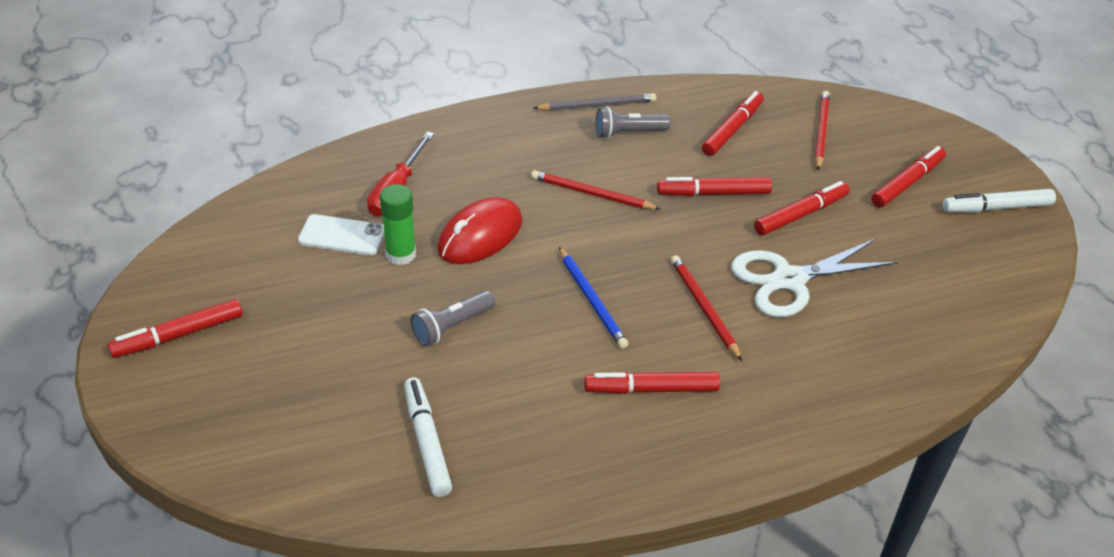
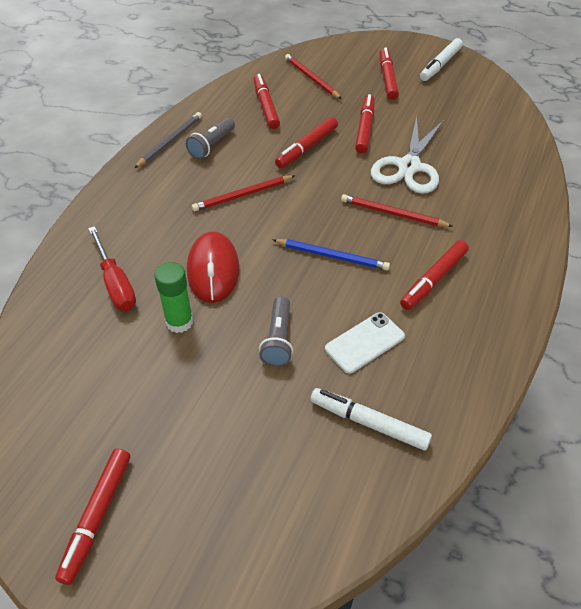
camera: 45 degrees left, 5 degrees up
(342, 235) = (120, 342): white phone -> white phone (364, 342)

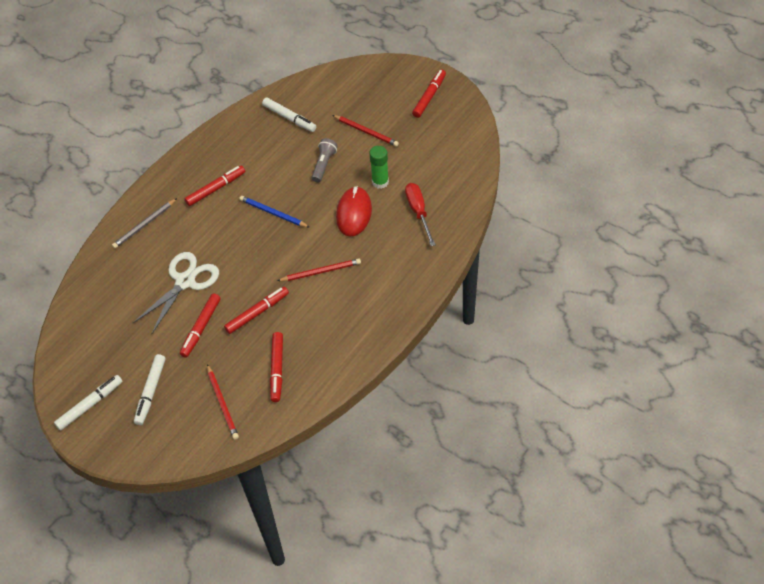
camera: 165 degrees left, 5 degrees up
(170, 141) = (369, 337): grey pencil -> grey pencil (144, 225)
(211, 145) = (335, 327): grey flashlight -> none
(364, 342) = (275, 157): white phone -> none
(387, 78) = (151, 392): red marker -> white marker
(393, 214) = (218, 240): red pencil -> red pencil (366, 132)

